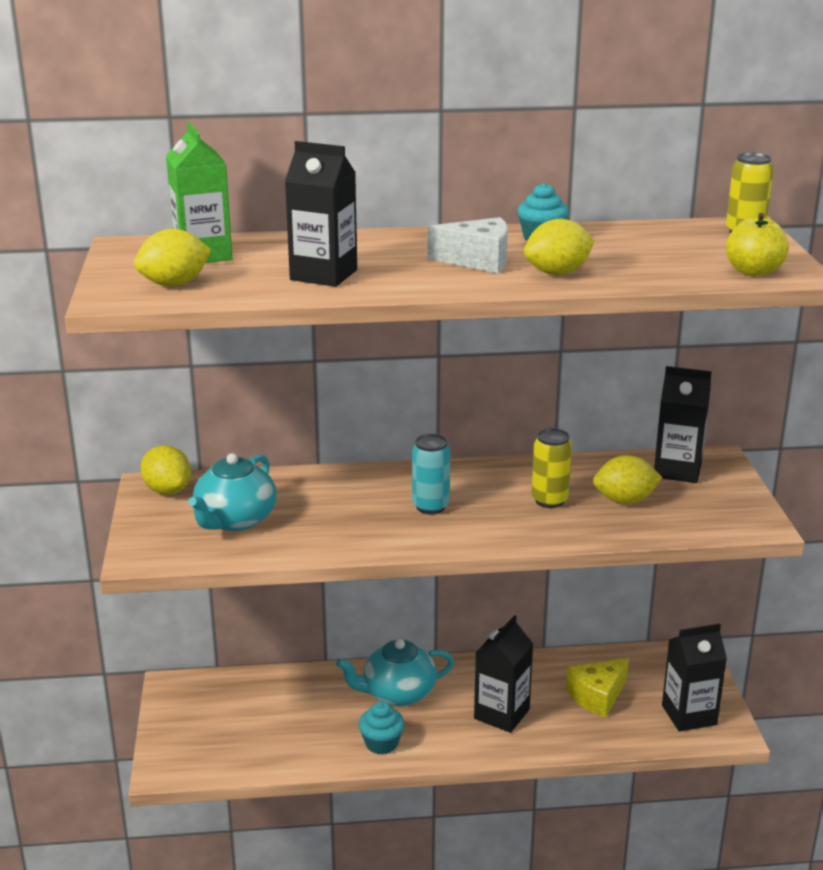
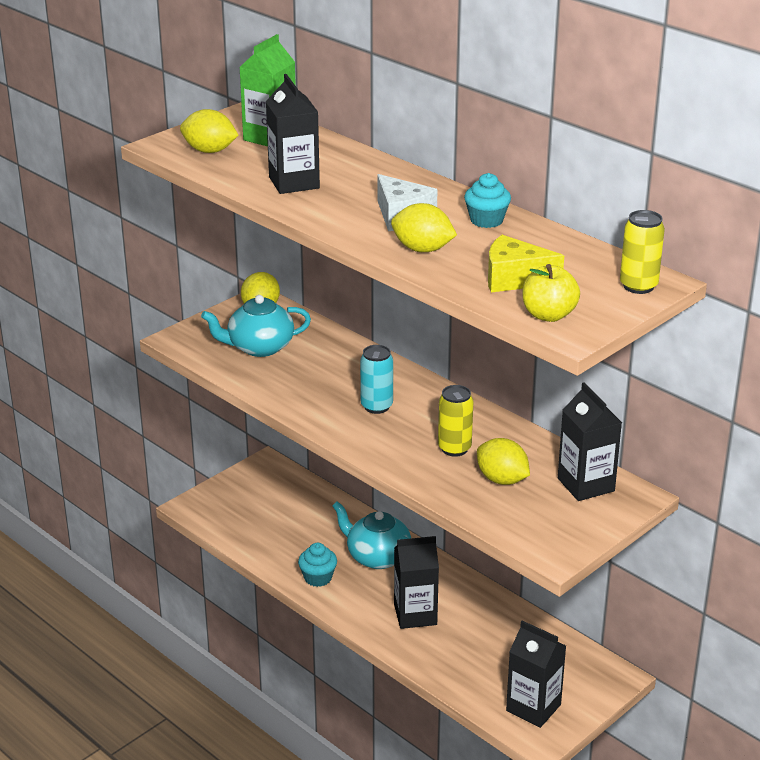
camera: 50 degrees right, 5 degrees up
(597, 696) = (495, 650): yellow cheese -> yellow cheese (514, 279)

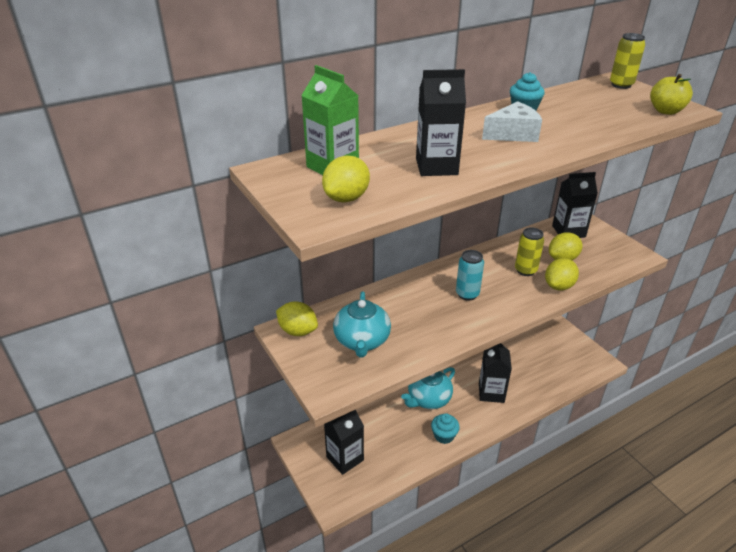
camera: 75 degrees left, 5 degrees up
(422, 249) = (570, 134): yellow lemon -> yellow lemon (559, 286)
(514, 279) = (615, 113): yellow cheese -> none
(533, 708) = (578, 360): black carton -> black carton (345, 458)

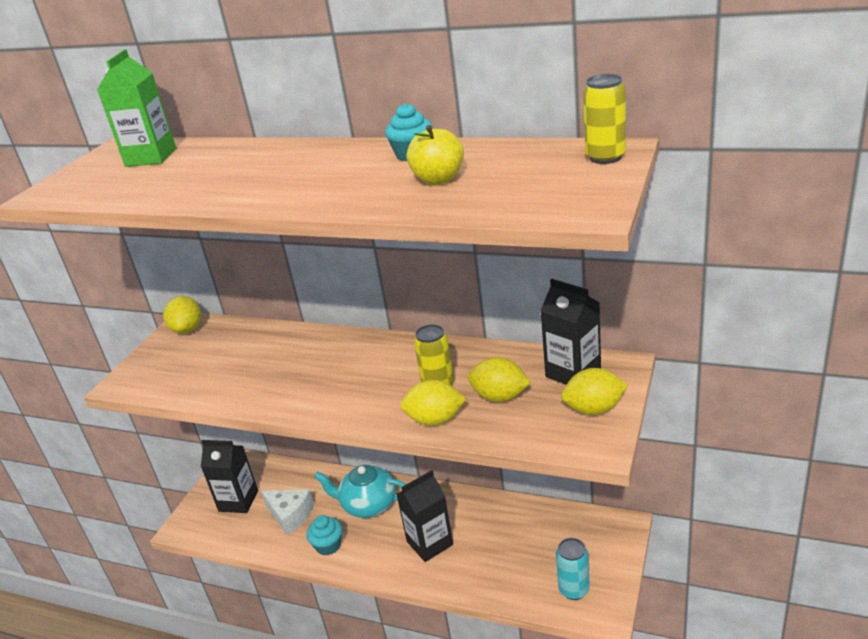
camera: 55 degrees right, 5 degrees down
(346, 198) = (95, 184): yellow lemon -> yellow lemon (594, 409)
(362, 341) = (204, 362): turquoise teapot -> none
(436, 167) = (199, 182): black carton -> none
(467, 294) = (343, 375): turquoise can -> turquoise can (574, 590)
(513, 134) = (329, 175): white cheese -> white cheese (290, 515)
(666, 111) = (553, 205): yellow apple -> yellow apple (438, 179)

